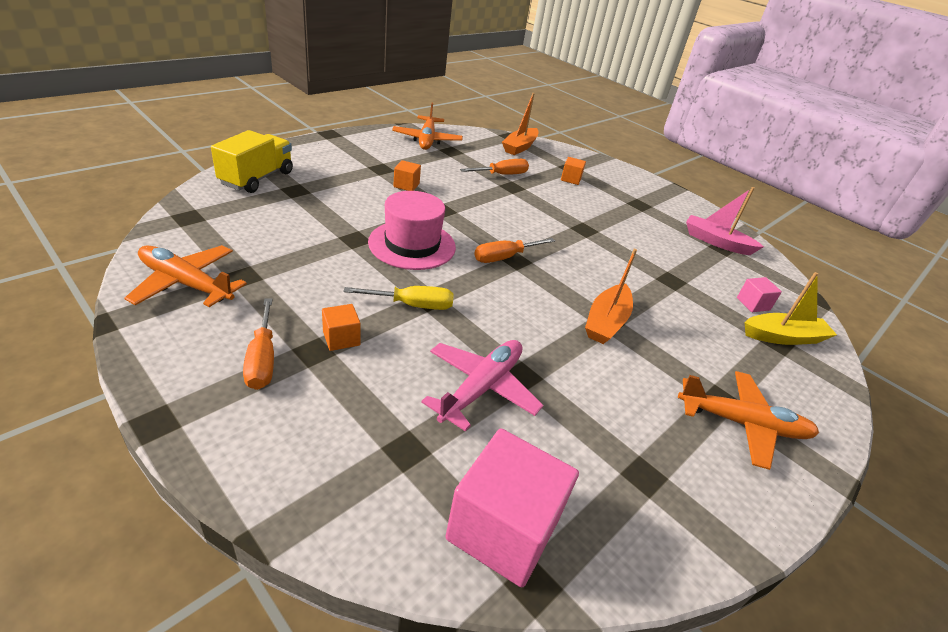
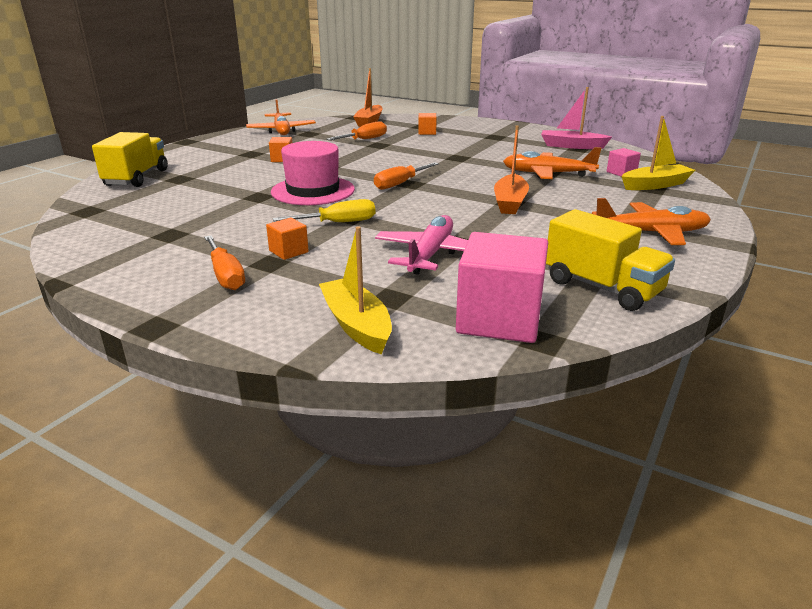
camera: 10 degrees left, 10 degrees down
(186, 283) = (118, 248): orange plane -> orange plane (548, 174)
(349, 487) = (356, 325): none -> yellow boat
(643, 508) = (602, 288): none -> yellow truck

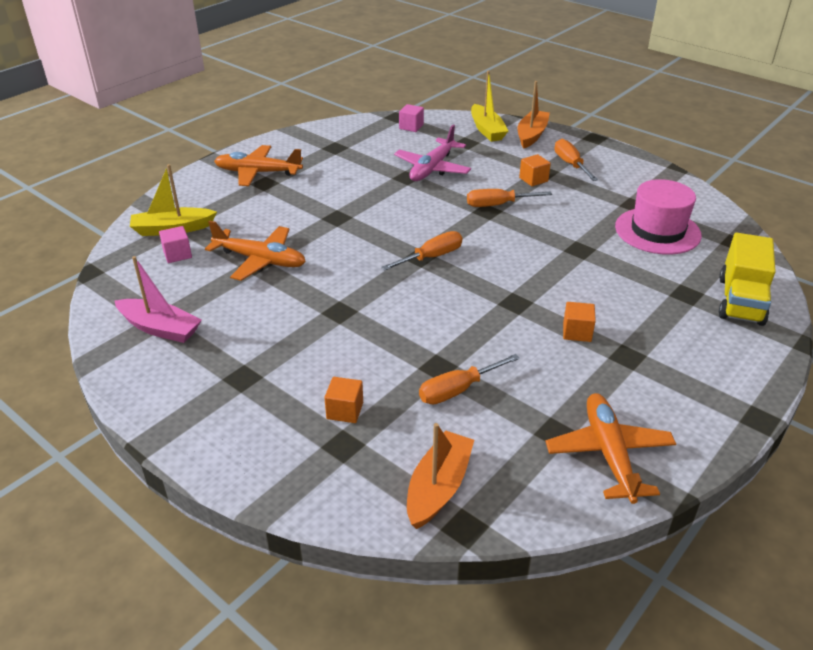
camera: 170 degrees left, 10 degrees up
(313, 191) = (525, 253): pink hat -> pink hat (657, 231)
(338, 223) = (498, 205): yellow screwdriver -> orange screwdriver
(499, 319) = (411, 127): pink cube -> pink cube, size x0.47
(510, 202) = (337, 217): orange boat -> orange boat (531, 135)
(602, 288) = (340, 138): yellow truck -> none

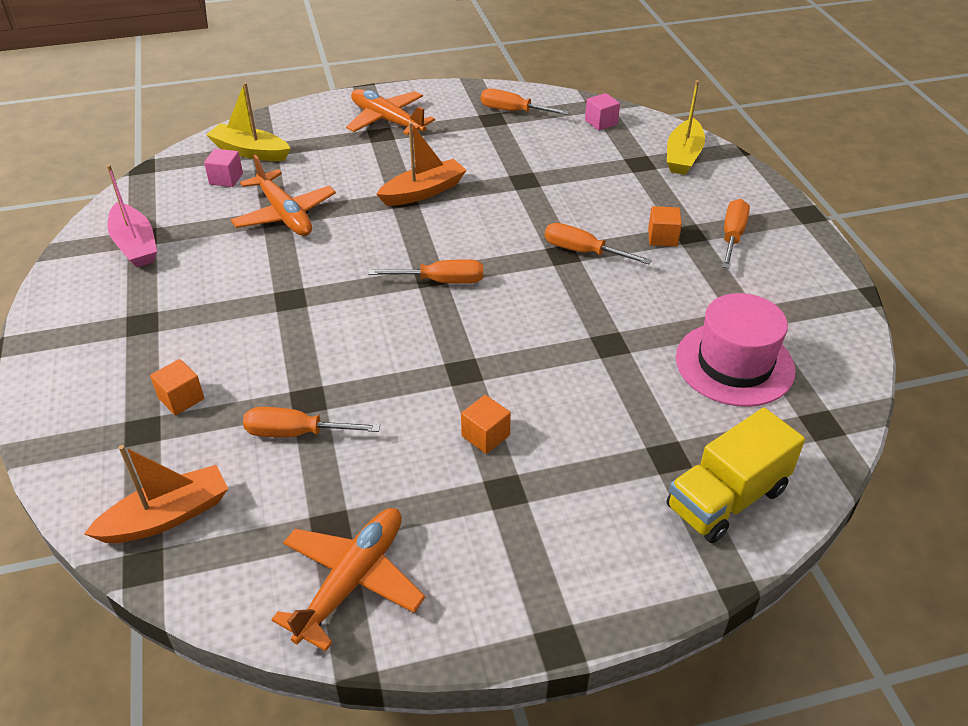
camera: 35 degrees right, 5 degrees up
(343, 138) = (513, 111): none -> orange screwdriver
(432, 168) = (564, 180): pink plane -> none
(531, 135) = (730, 181): orange boat -> orange boat (423, 192)

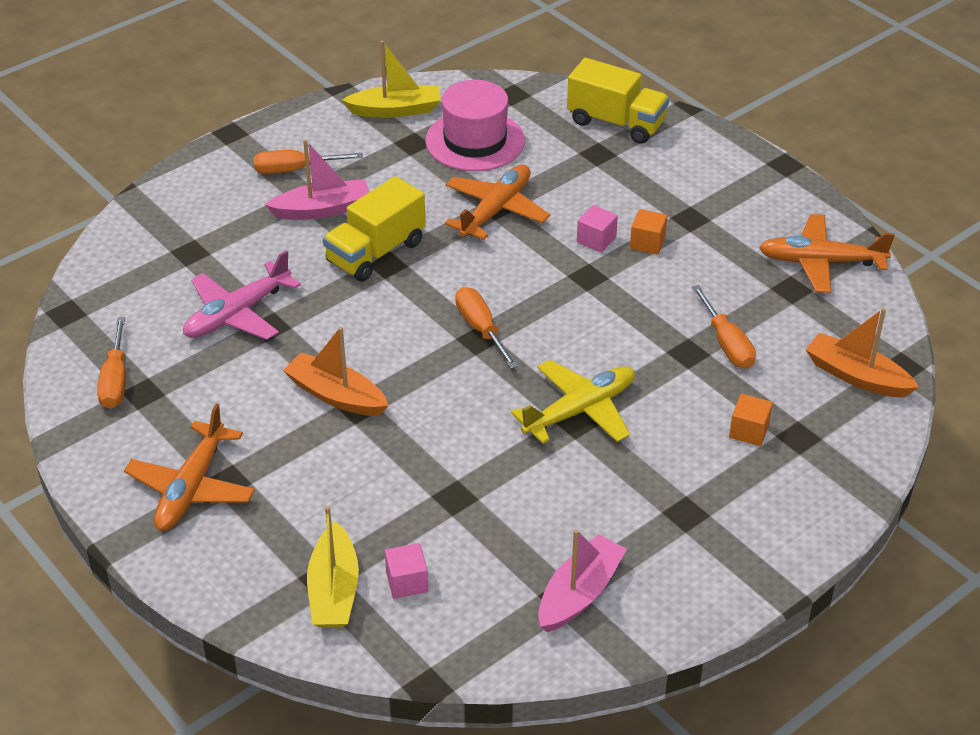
camera: 115 degrees left, 0 degrees up
(284, 214) = (445, 491): orange plane -> orange plane (496, 210)
(300, 305) = (580, 410): none -> yellow plane
(549, 169) = (237, 314): none -> pink plane
(583, 252) = (376, 252): orange screwdriver -> yellow truck
(601, 122) = (111, 301): pink cube -> pink cube (596, 240)
(662, 238) = (322, 209): orange cube -> pink boat
(683, 156) = (160, 225): yellow boat -> yellow boat (395, 110)

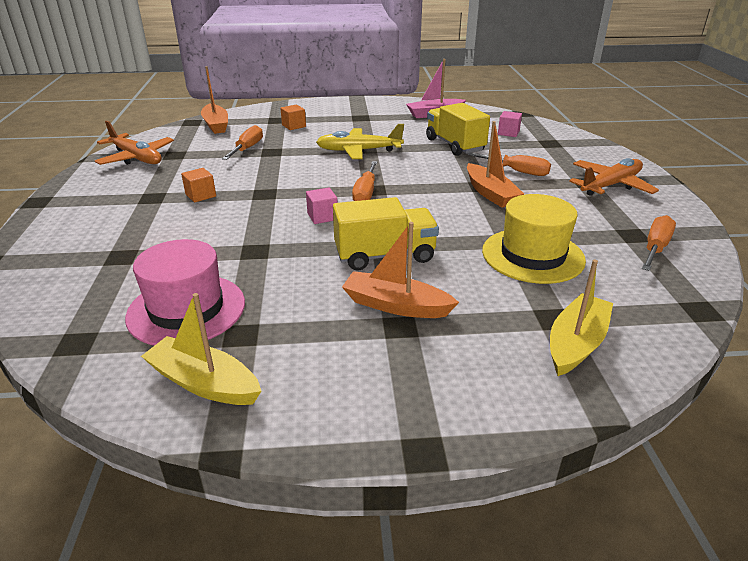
camera: 145 degrees left, 10 degrees down
(237, 314) = (532, 255): pink plane -> yellow hat
(295, 170) = (386, 359): orange screwdriver -> orange screwdriver (517, 171)
(322, 209) = (396, 305): pink boat -> orange boat
(334, 590) = (546, 139): yellow boat -> yellow boat (576, 343)
(496, 210) = (259, 248): orange plane -> none
(596, 240) = (226, 207): pink cube -> pink cube (322, 216)
(616, 123) = (60, 273): yellow truck -> yellow truck (455, 145)

